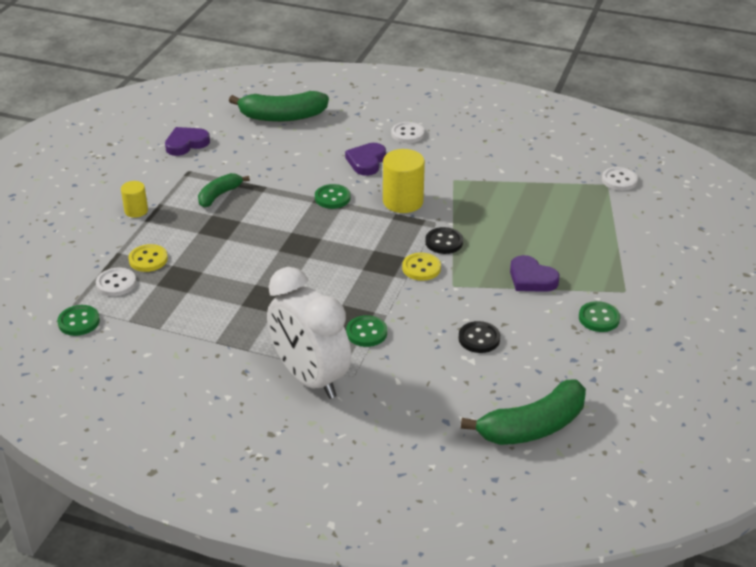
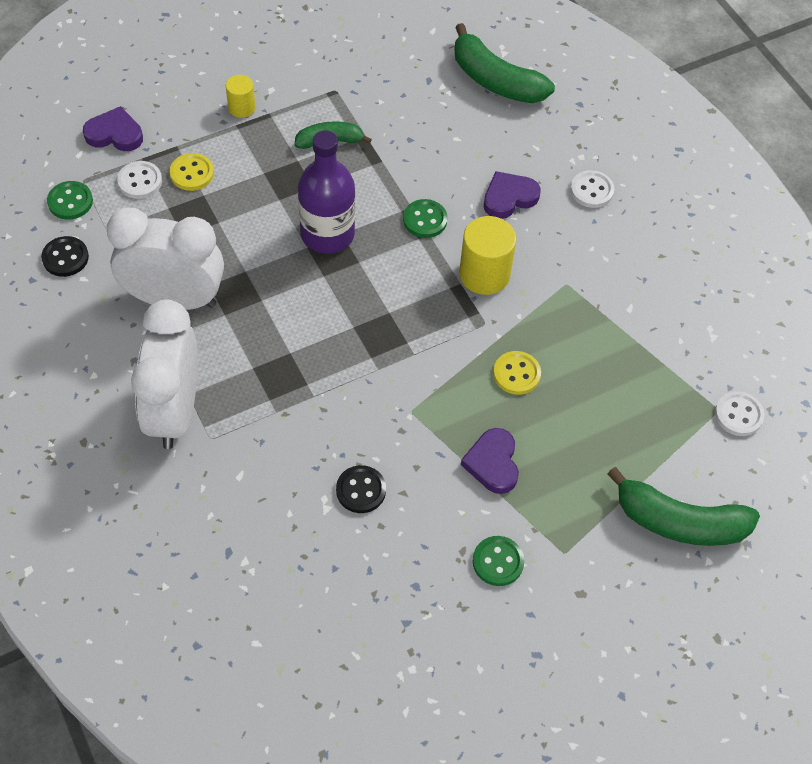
camera: 40 degrees right, 20 degrees up
(186, 144) = (370, 54): purple heart -> purple heart (115, 134)
(228, 325) = (174, 299): none -> white clock
(282, 237) = (327, 234): none -> purple bottle
(366, 332) = (274, 401): green button -> none
(421, 268) = (406, 368): yellow button -> yellow button (516, 374)
(444, 242) = (464, 354): black button -> black button (65, 258)
(532, 427) = (290, 623): green banana -> green banana (679, 522)

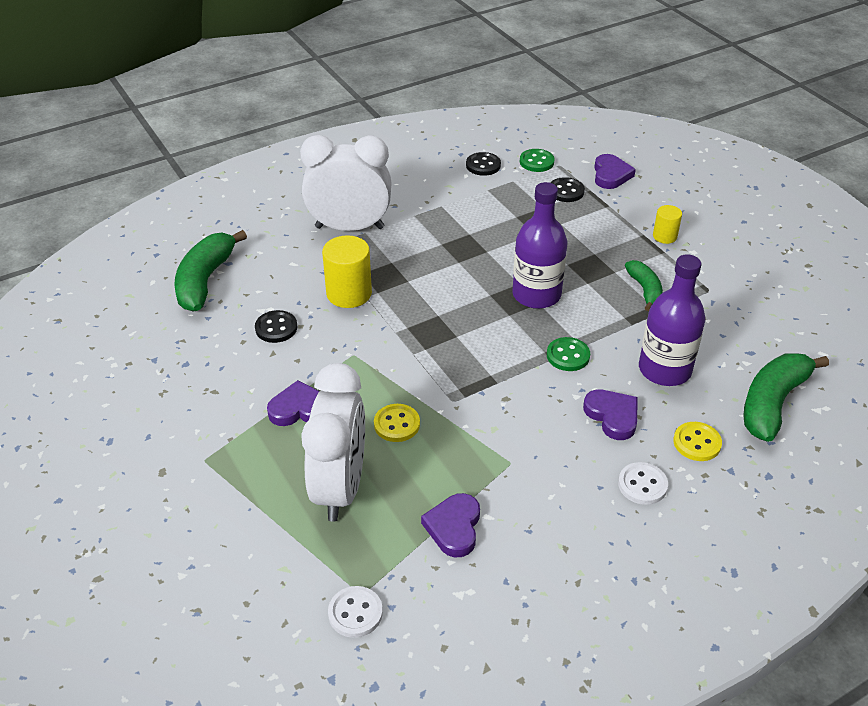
camera: 90 degrees right, 15 degrees down
(140, 181) = (566, 191): white button -> black button
(174, 299) = (453, 218): white clock -> white clock (340, 487)
(192, 173) = (582, 216): yellow button -> yellow button (697, 443)
(449, 147) = (664, 370): none -> purple bottle
(484, 274) = (511, 399): yellow cylinder -> yellow cylinder (349, 293)
(498, 562) = (200, 414): green button -> none
(643, 334) = (454, 527): none -> purple heart
(679, 522) = (227, 551): green banana -> green banana (205, 280)

